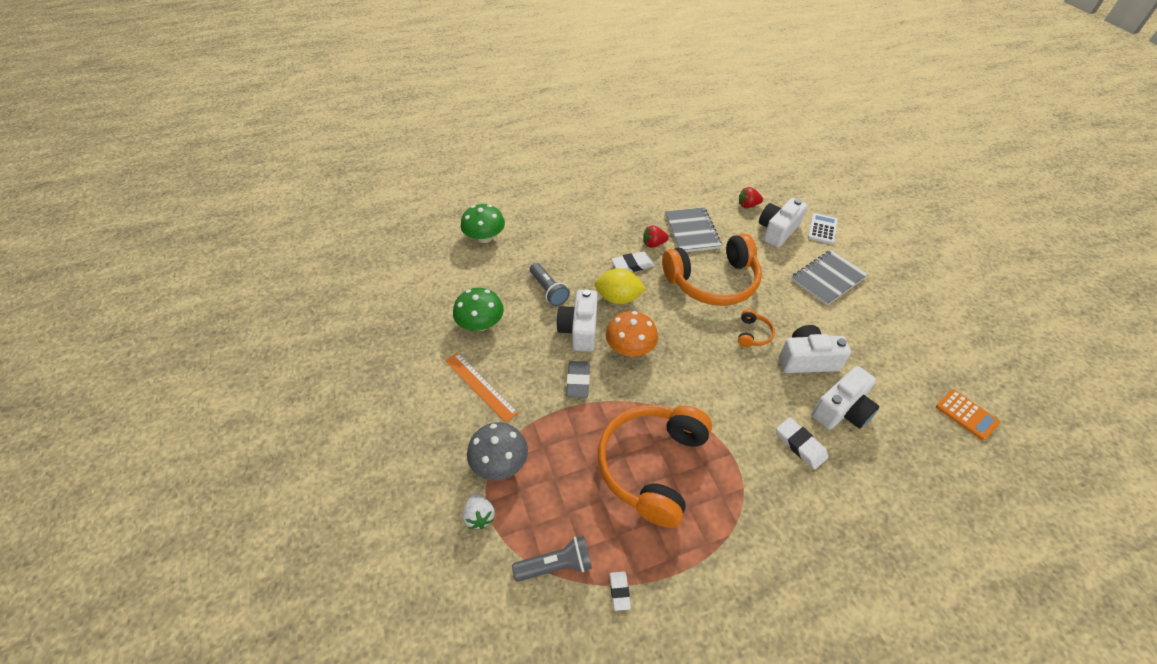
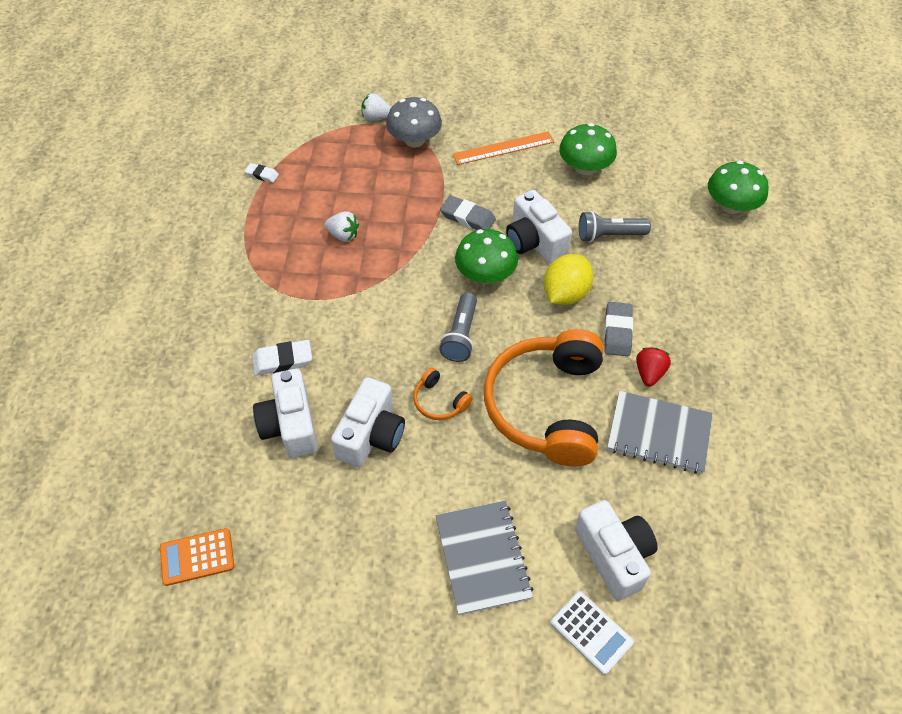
camera: 115 degrees right, 5 degrees up
(556, 565) = (307, 147): grey flashlight -> grey flashlight (461, 335)
(579, 330) = (534, 241): white camera -> white camera turned 150 degrees counterclockwise
(630, 348) = (485, 274): orange mushroom -> green mushroom
(632, 265) = (617, 331): white eraser -> grey eraser
(652, 466) = (343, 235): orange headphones -> white strawberry
(748, 205) = (694, 550): red strawberry -> none

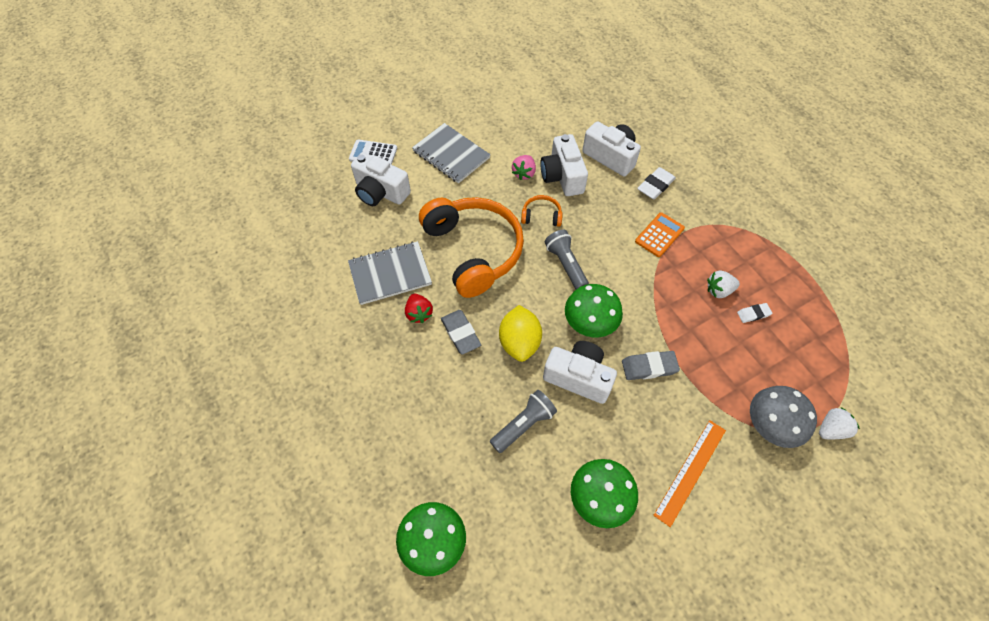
camera: 145 degrees right, 5 degrees up
(197, 557) = (588, 84): orange calculator -> orange calculator (659, 235)
(262, 175) = (836, 304): white eraser -> white eraser (753, 314)
(412, 468) = (524, 173): none -> pink strawberry

